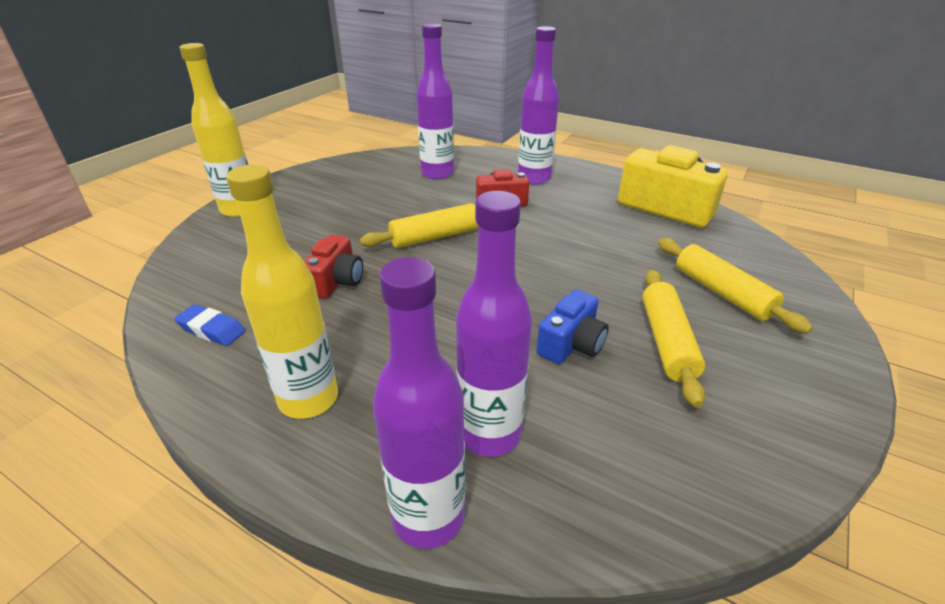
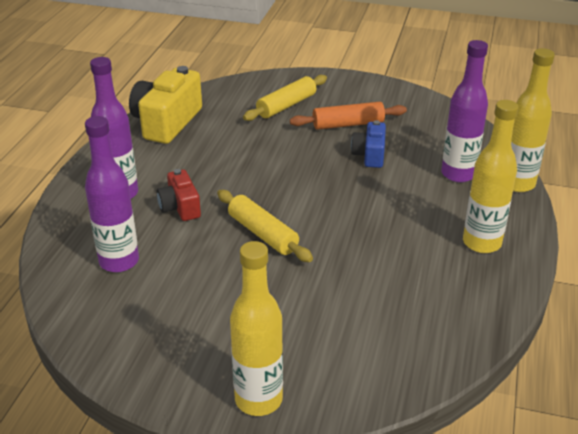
camera: 105 degrees left, 0 degrees up
(212, 329) = (455, 317): blue eraser -> none
(336, 281) = (358, 271): red camera -> none
(428, 516) = (517, 184): purple bottle -> yellow bottle
(571, 344) = (369, 155): blue camera -> blue camera turned 105 degrees counterclockwise
(667, 342) = (348, 124): yellow rolling pin -> orange rolling pin

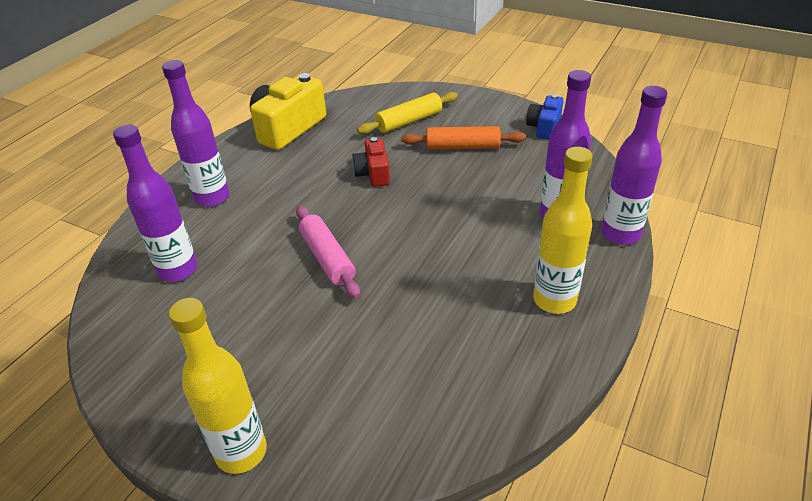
camera: 15 degrees right, 5 degrees up
(180, 207) = (260, 219): red camera -> red camera (373, 173)
(263, 234) = (327, 258): yellow rolling pin -> pink rolling pin
(369, 155) = (471, 183): blue camera -> blue camera (544, 127)
(517, 184) = (620, 234): yellow bottle -> purple bottle

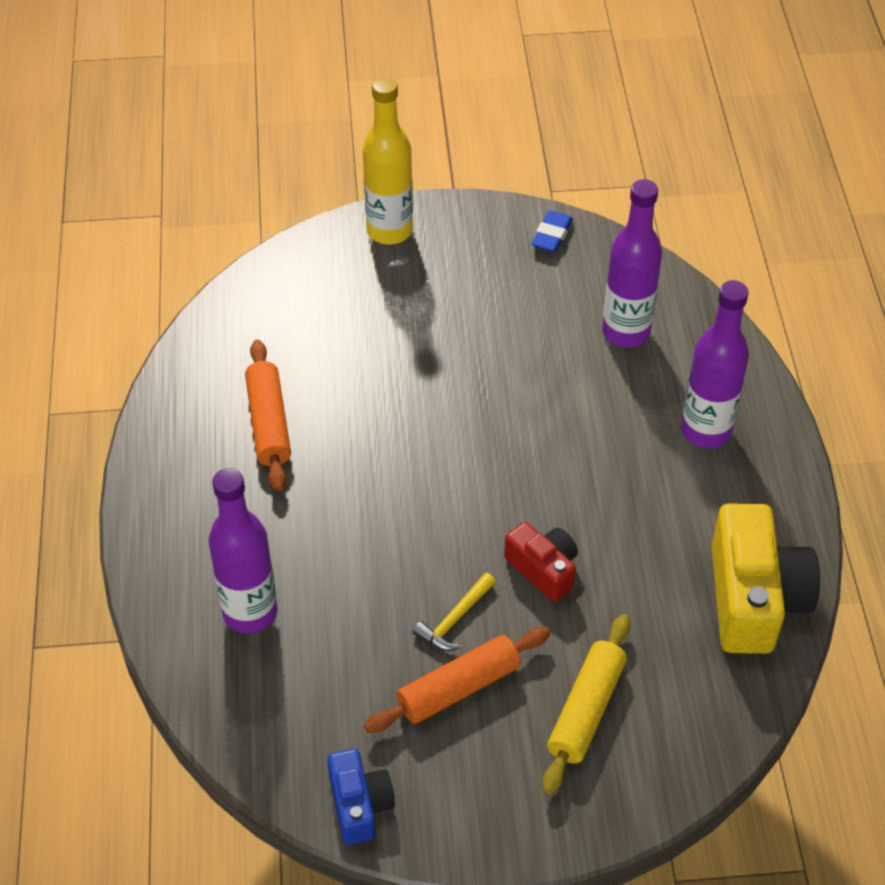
camera: 145 degrees right, 10 degrees up
(127, 370) = (551, 235): none -> blue eraser
(327, 258) = (482, 418): pink rolling pin -> none
(441, 171) = (454, 620): none -> yellow hammer
(477, 320) = (269, 423): none -> orange rolling pin
(554, 300) = (200, 483): yellow bottle -> none
(620, 234) = (158, 617): purple bottle -> none

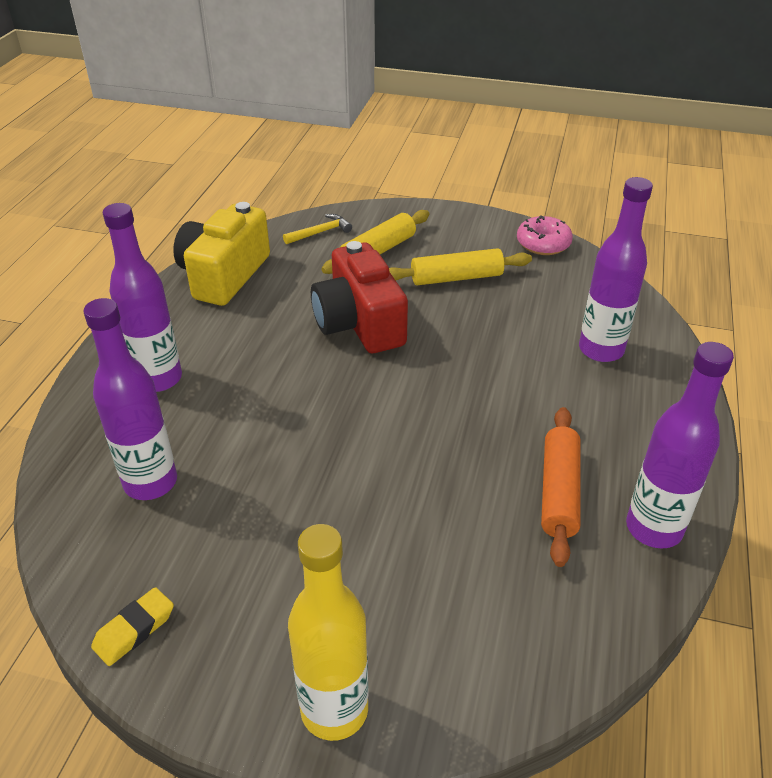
camera: 160 degrees left, 10 degrees down
(181, 412) = (653, 528): none -> purple bottle
(359, 805) = (543, 244): blue camera -> pink donut
(454, 620) = (442, 311): yellow hammer -> yellow hammer (320, 232)
(458, 688) = (456, 278): orange rolling pin -> yellow rolling pin
(543, 569) = (359, 323): red camera -> red camera, size x1.77
(551, 235) = (134, 630): blue eraser -> yellow eraser

